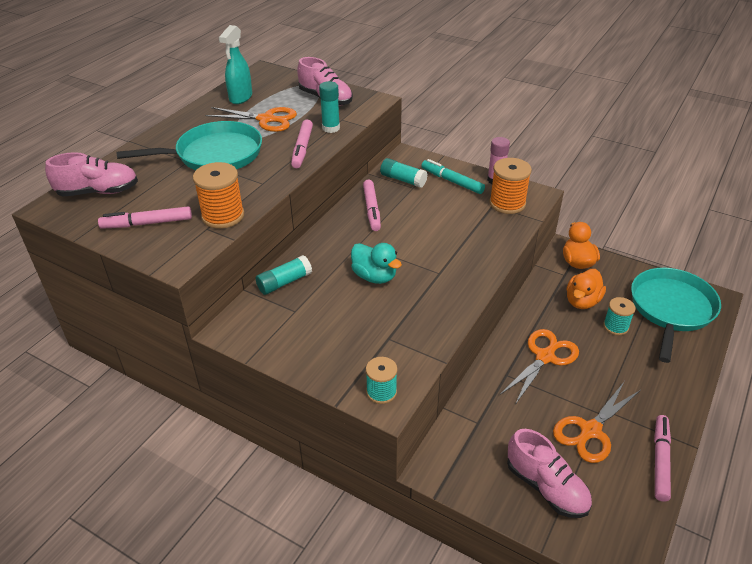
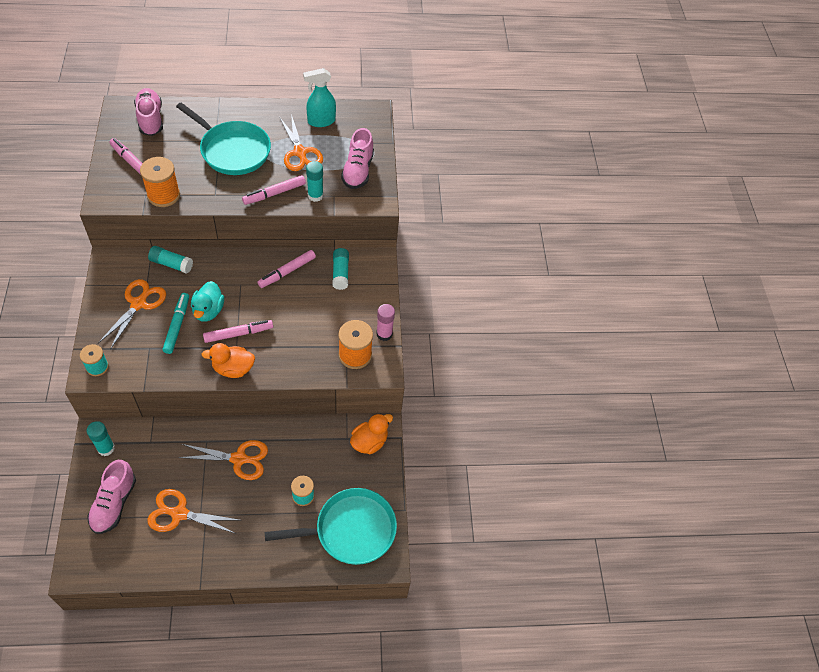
camera: 50 degrees right, 15 degrees up
(98, 192) = (150, 119): pink shoe -> pink shoe turned 150 degrees counterclockwise
(317, 326) = (139, 303): none -> orange scissors
(452, 181) = (361, 305): turquoise marker -> turquoise marker (177, 326)
(461, 467) = (106, 448): none -> turquoise glue stick
(582, 301) = (320, 462): orange duck -> orange duck (233, 369)
(660, 461) = (173, 567): pink marker -> pink marker (238, 334)

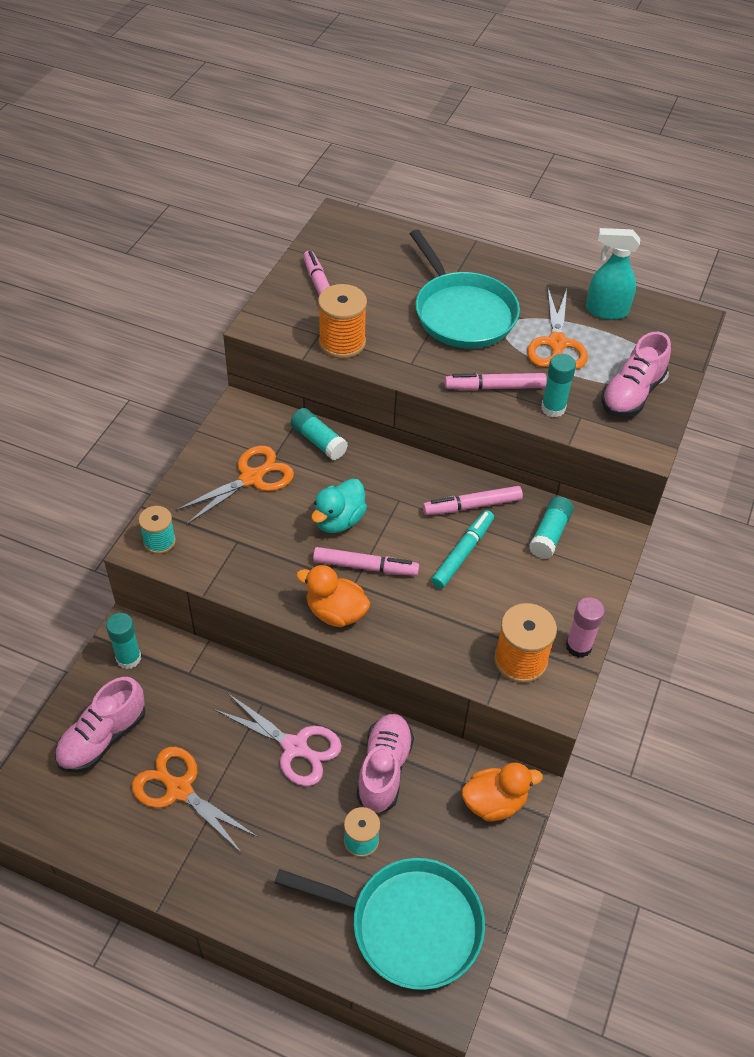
camera: 30 degrees right, 5 degrees down
(150, 119) = (371, 242): pink shoe -> pink shoe (384, 769)
(177, 326) = (287, 525): turquoise marker -> turquoise marker (462, 553)
(239, 459) = (295, 747): orange scissors -> pink scissors

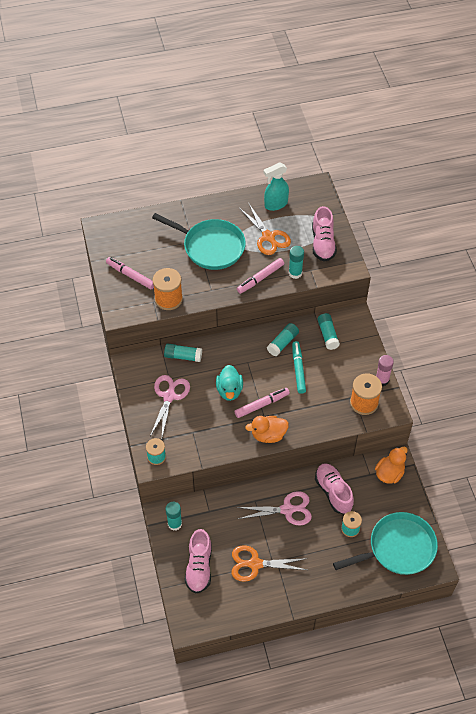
camera: 35 degrees left, 5 degrees up
(252, 478) = (169, 396): orange scissors -> pink scissors
(472, 506) = (282, 343): pink marker -> turquoise glue stick

